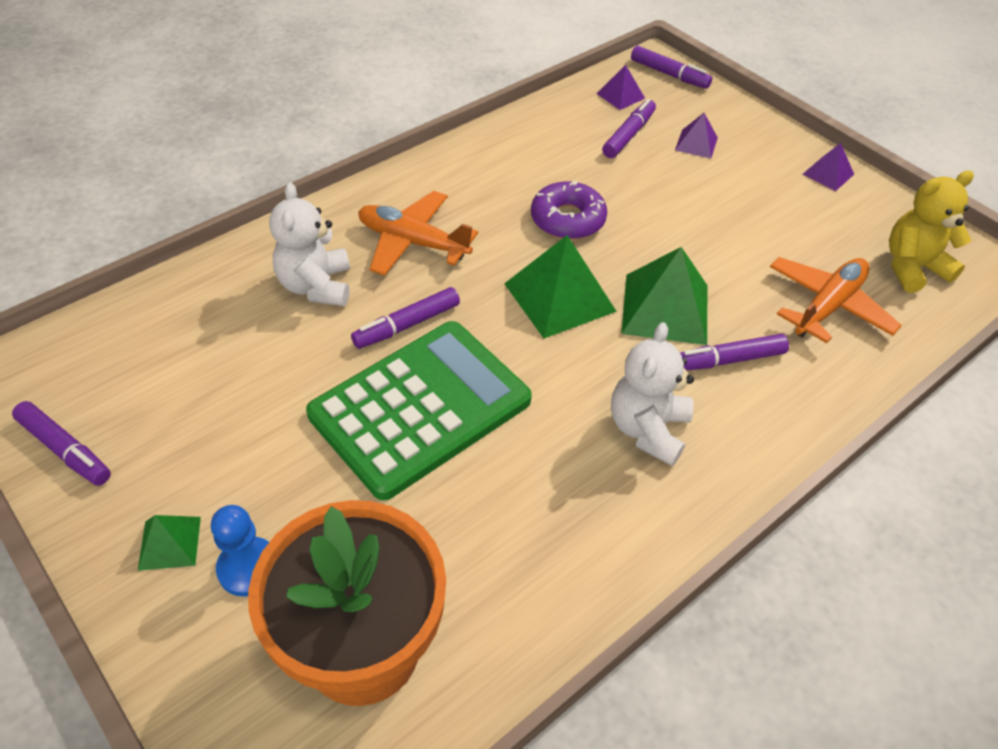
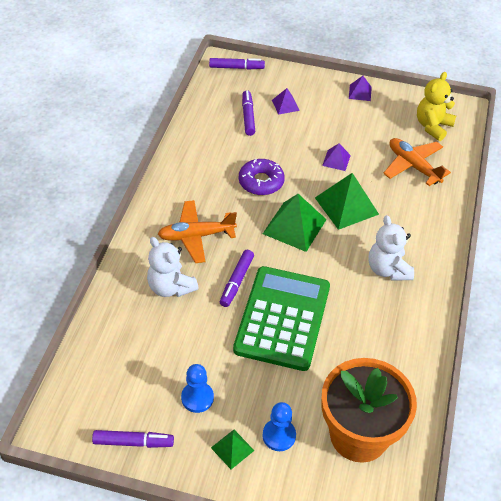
camera: 35 degrees left, 0 degrees up
(200, 444) = (197, 398): none -> blue pawn
(620, 96) = (223, 93): purple pyramid -> purple pyramid (336, 160)
(728, 360) = (393, 216): purple marker -> none
(827, 306) = (413, 166): orange plane -> orange plane turned 45 degrees counterclockwise

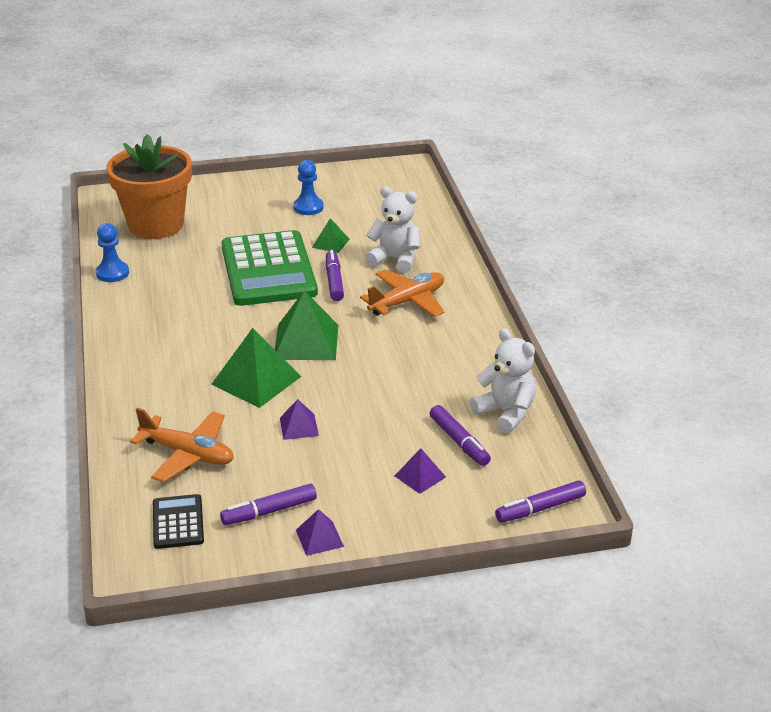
camera: 155 degrees right, 15 degrees down
(133, 442) = (339, 176): purple marker -> purple marker (269, 511)
(232, 449) = (258, 193): green pyramid -> green pyramid (330, 243)
(261, 182) = (378, 371): purple donut -> none
(279, 435) = (224, 208): blue pawn -> blue pawn (112, 273)
(388, 269) = (177, 336): white teddy bear -> white teddy bear (506, 413)
(432, 126) = (178, 522): yellow teddy bear -> black calculator

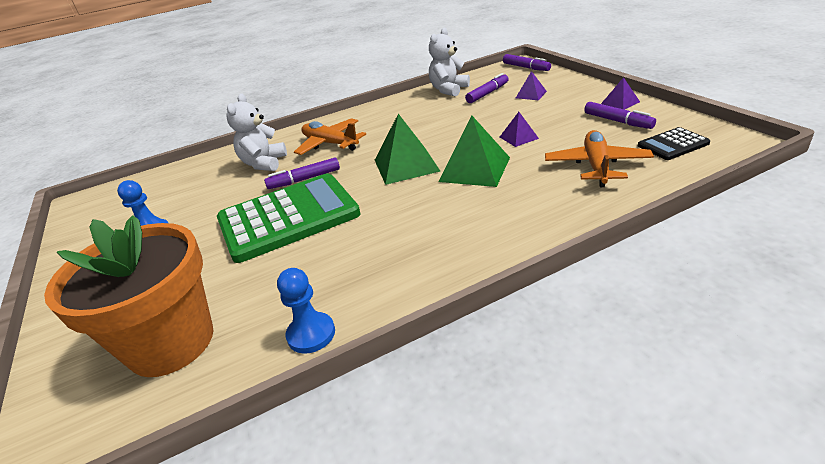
camera: 100 degrees left, 0 degrees up
(330, 243) = (233, 199): green pyramid -> none

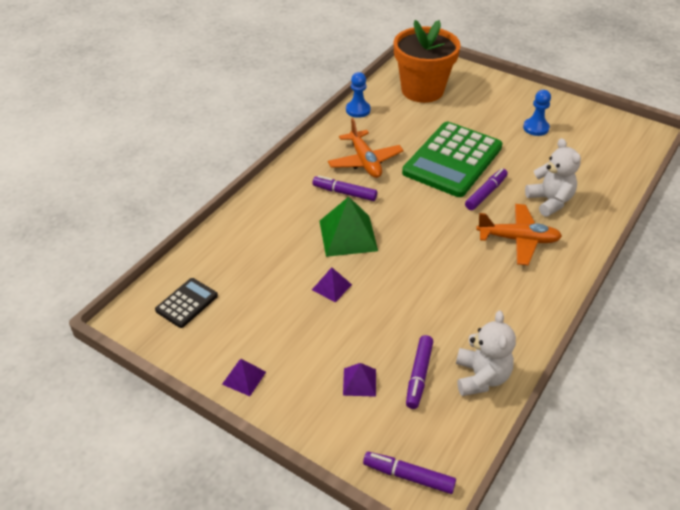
camera: 145 degrees right, 10 degrees up
(406, 165) = (412, 227): green pyramid -> none
(596, 166) = (248, 260): orange plane -> orange plane (365, 161)
(617, 121) = (241, 335): purple marker -> purple marker (344, 193)

